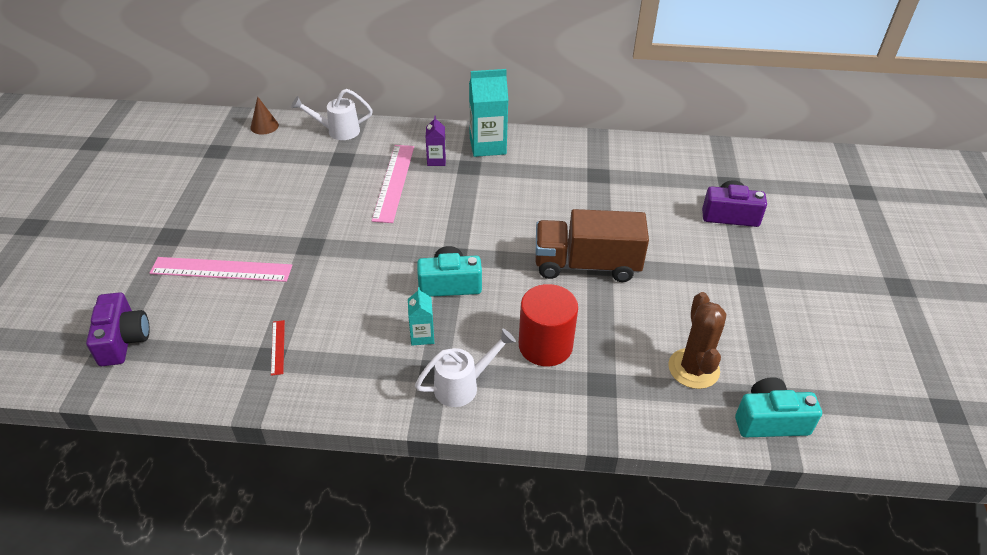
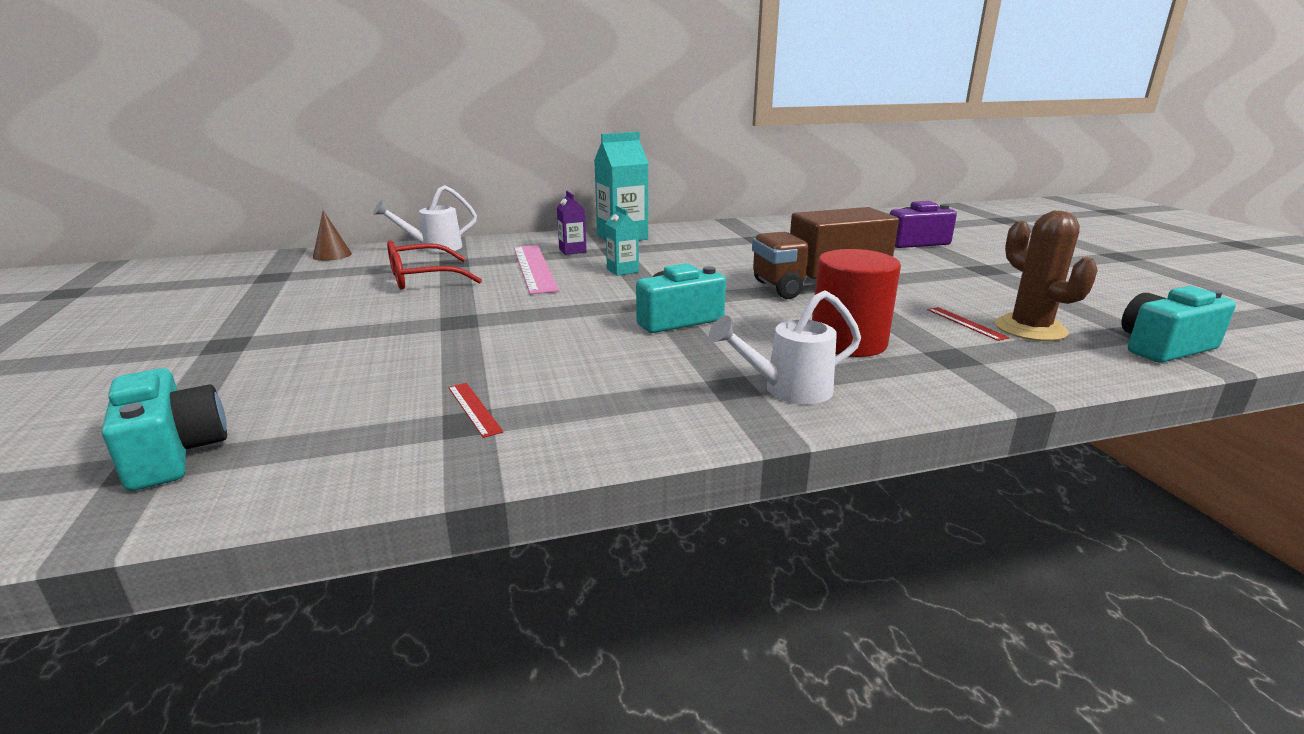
camera: 20 degrees left, 20 degrees down
(123, 340) = (173, 453): purple camera -> turquoise camera
(221, 269) = (331, 358): pink ruler -> none
(311, 179) = (422, 278): none -> red glasses
(422, 336) = (684, 362): turquoise carton -> turquoise carton (622, 270)
(463, 385) = (787, 390): white watering can -> white watering can turned 150 degrees counterclockwise
(652, 347) = (966, 323): none -> red ruler

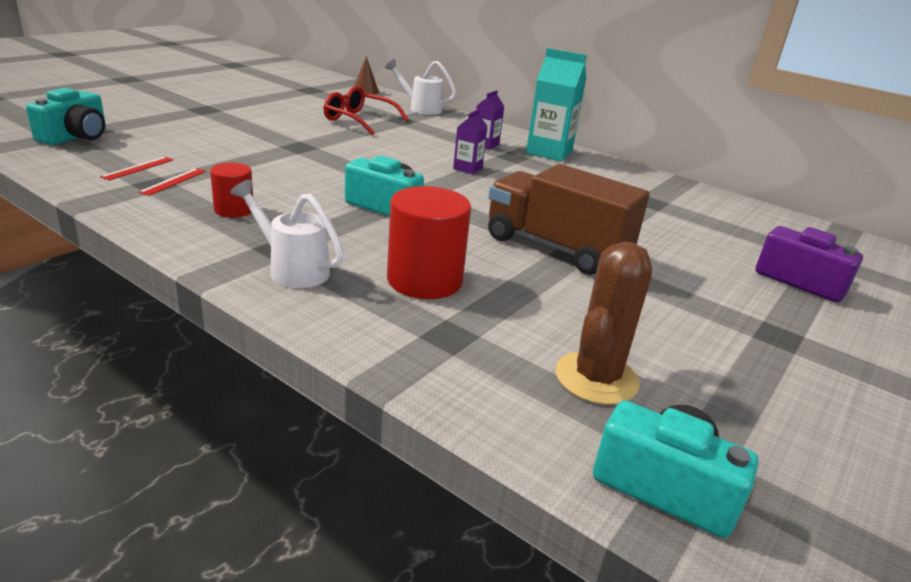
camera: 50 degrees right, 5 degrees up
(534, 268) = (427, 142): pink ruler -> none
(608, 390) = (234, 210): none -> red cylinder
(622, 270) = (467, 168): turquoise carton -> purple carton
(966, 323) = (558, 336): red ruler -> red ruler (138, 168)

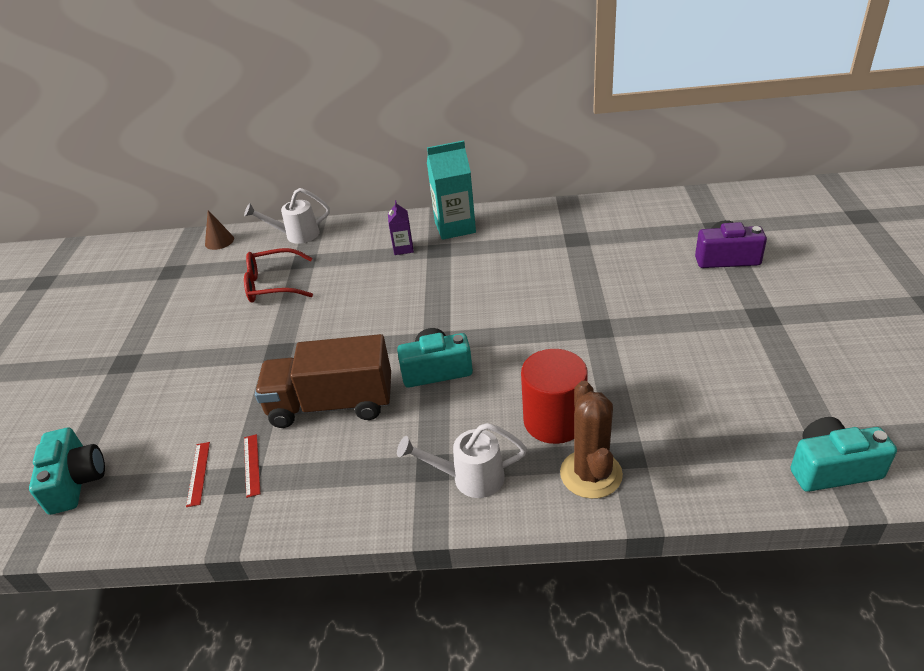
camera: 30 degrees left, 10 degrees up
(234, 210) = (345, 457): red cylinder -> none
(467, 168) = (429, 287): purple carton -> none
(556, 248) = (583, 329): brown truck -> brown truck (332, 404)
(596, 378) = (728, 422): brown cactus -> brown cactus (591, 474)

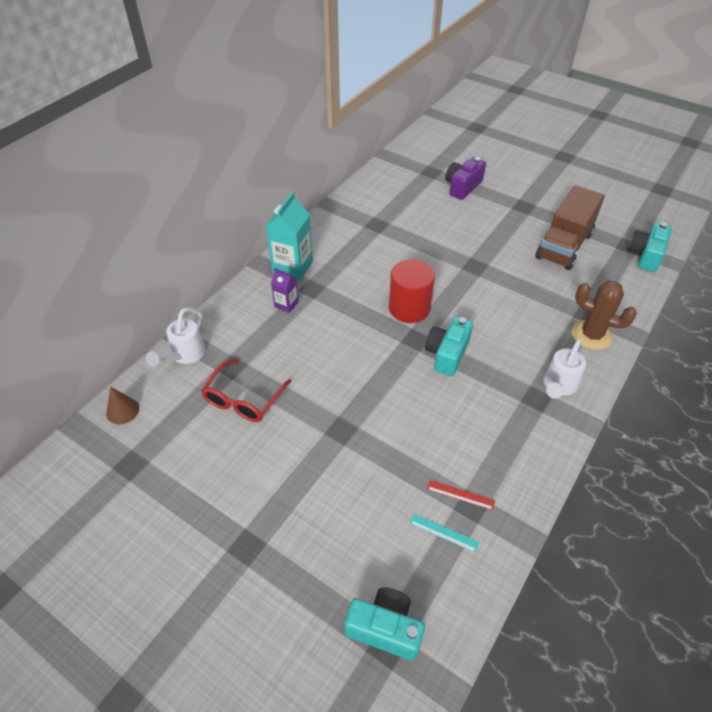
camera: 60 degrees left, 10 degrees up
(198, 473) = (444, 532): red ruler -> turquoise ruler
(332, 404) = (434, 423): brown truck -> brown truck (564, 246)
(554, 421) = (539, 326): red cylinder -> red cylinder (409, 308)

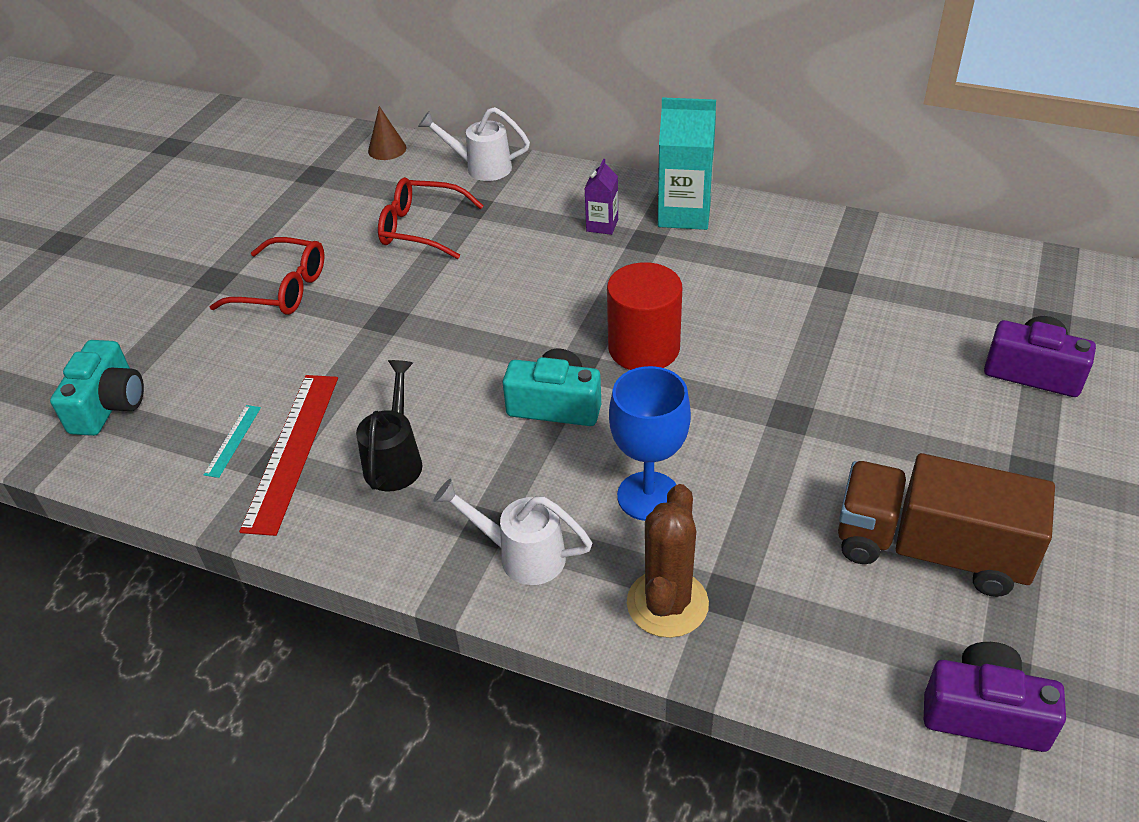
camera: 80 degrees right, 5 degrees down
(281, 495) = (283, 289): none -> red glasses
(460, 494) = (292, 450): red ruler -> red ruler, size x2.16
(478, 436) = (395, 459): none -> black watering can
(522, 328) = (648, 496): none -> blue goblet
(645, 255) = (984, 712): turquoise camera -> purple camera

